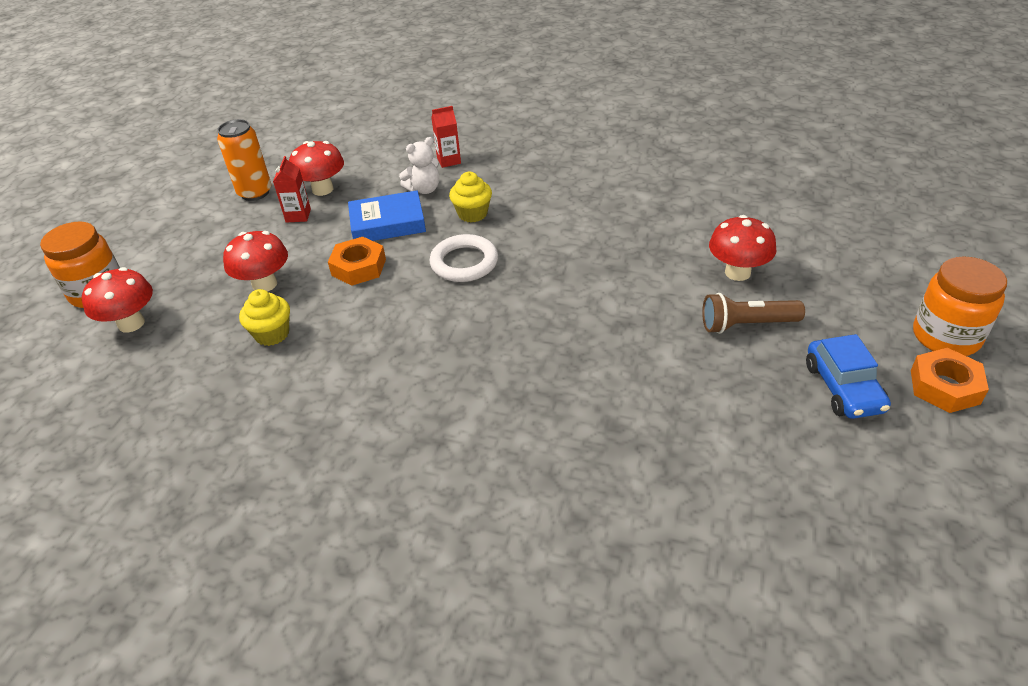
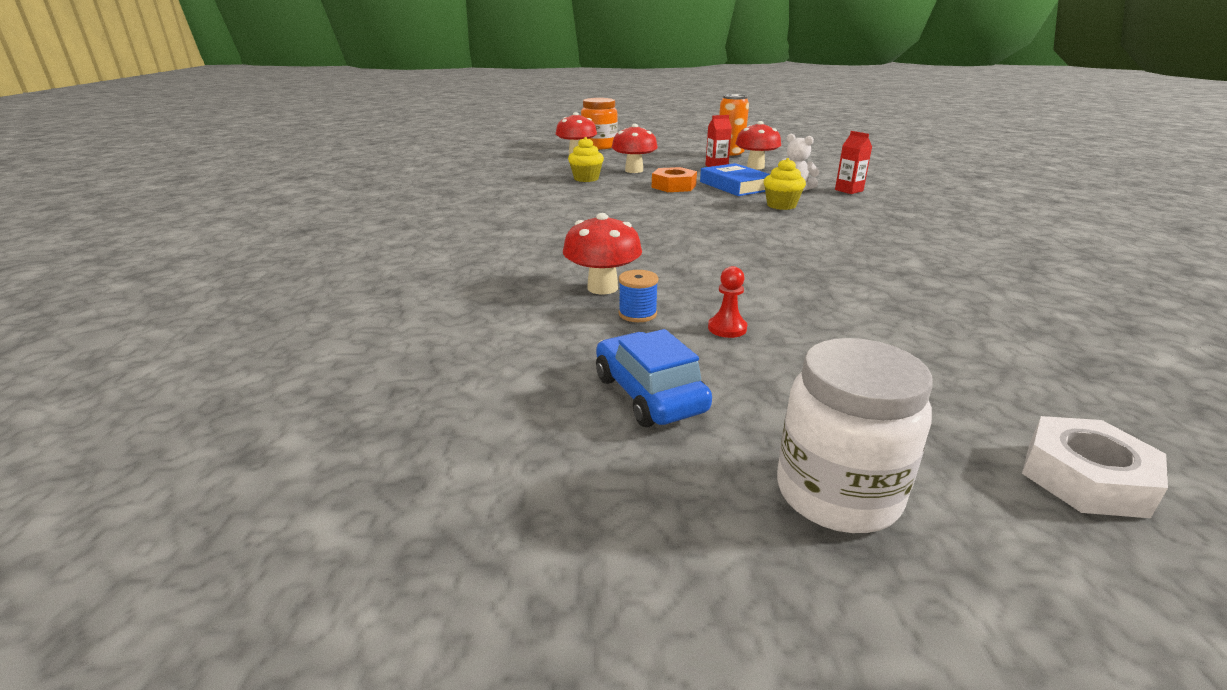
camera: 70 degrees right, 15 degrees down
(464, 262) = (710, 210): white ring -> none
(712, 368) = (637, 314): none -> blue spool
(737, 272) = (824, 319): red mushroom -> red mushroom (602, 288)
(746, 324) = (727, 328): brown flashlight -> red pawn
(843, 388) = (649, 394): blue car -> blue car turned 90 degrees clockwise
(924, 251) = (1085, 478): none -> white nut
(944, 386) = (702, 486): orange nut -> none
(946, 336) = (837, 493): orange jar -> white jar

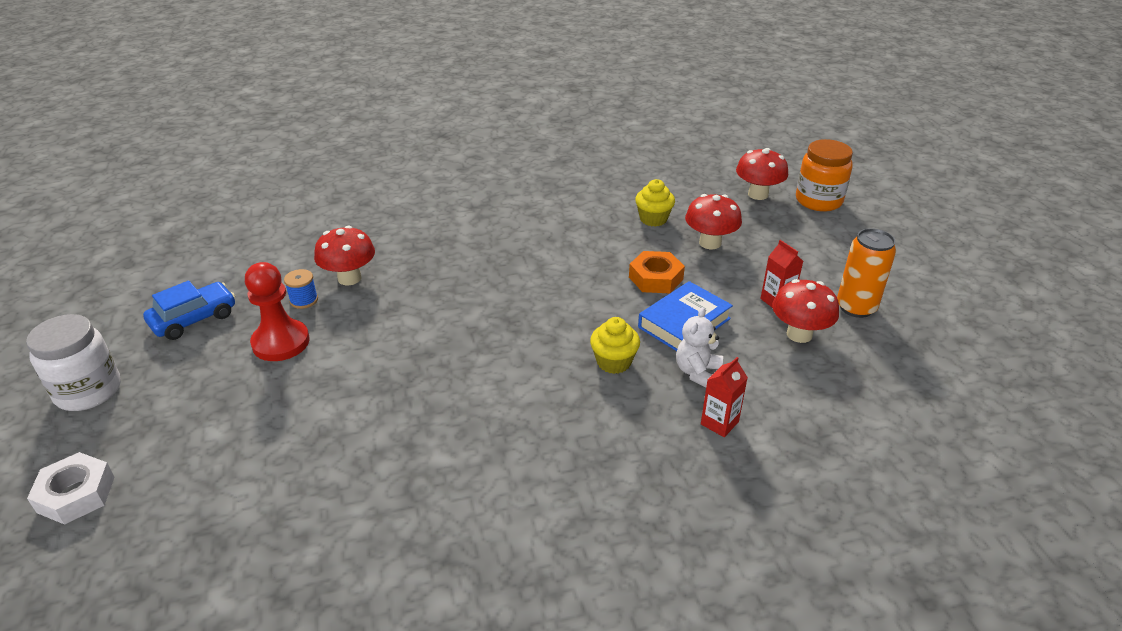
camera: 75 degrees right, 10 degrees up
(727, 328) = (281, 342): red pawn -> red pawn, size x1.98

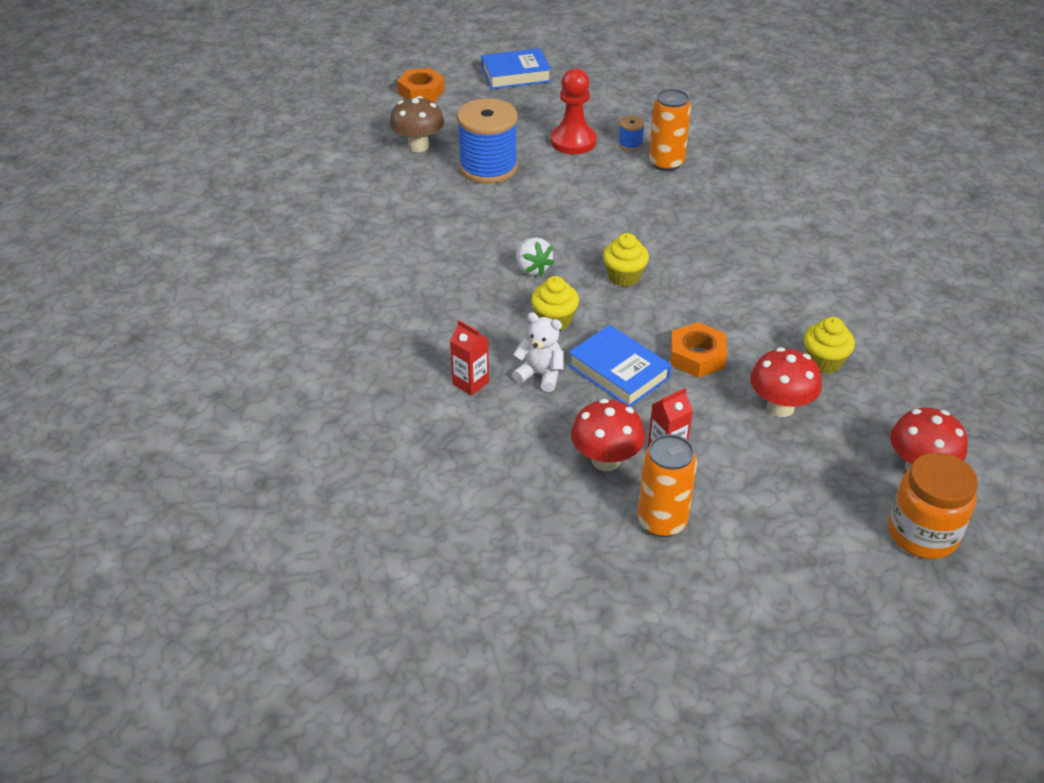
camera: 90 degrees right, 5 degrees up
(76, 494) = (421, 92): white nut -> orange nut
(88, 391) = (516, 74): white jar -> blue book
(194, 319) = (599, 99): blue car -> none
(233, 490) = (418, 146): none -> brown mushroom
(313, 415) = (488, 167): none -> blue spool
(349, 278) = (666, 163): red mushroom -> orange can
(526, 377) = (532, 268): none -> white strawberry
(543, 314) = (624, 277): none -> yellow cupcake

